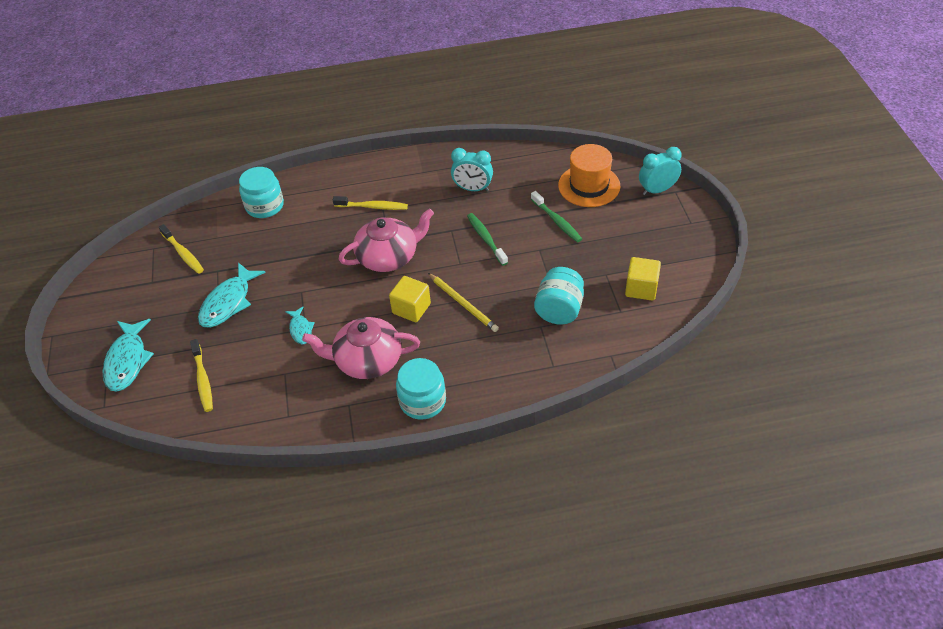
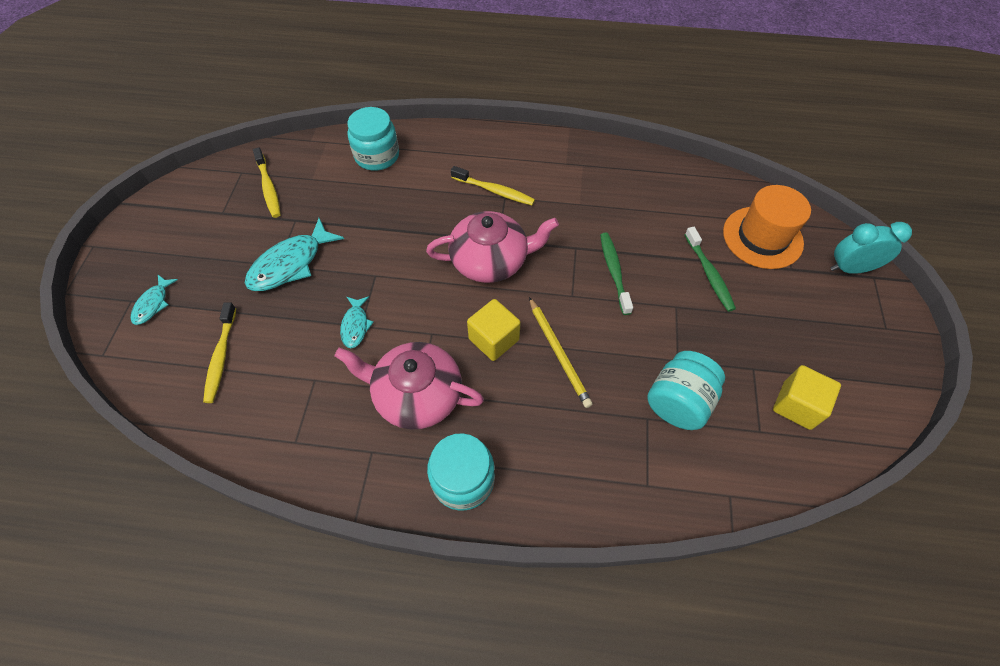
camera: 15 degrees right, 10 degrees up
(127, 361) = (153, 304): turquoise fish -> turquoise fish, size x0.55
(472, 189) = (618, 201): turquoise clock -> none

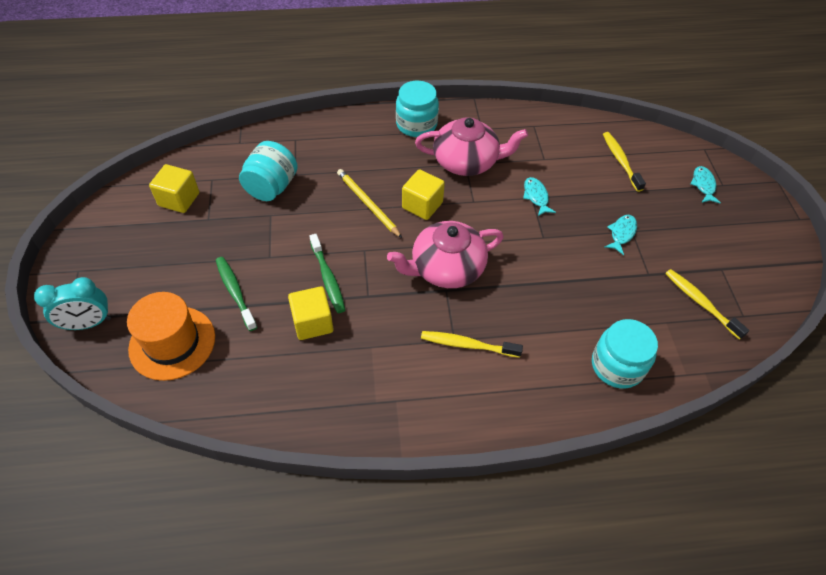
camera: 165 degrees right, 5 degrees down
(290, 264) = (621, 233): turquoise fish -> turquoise fish, size x0.55
(631, 232) = (313, 322): none -> yellow cube

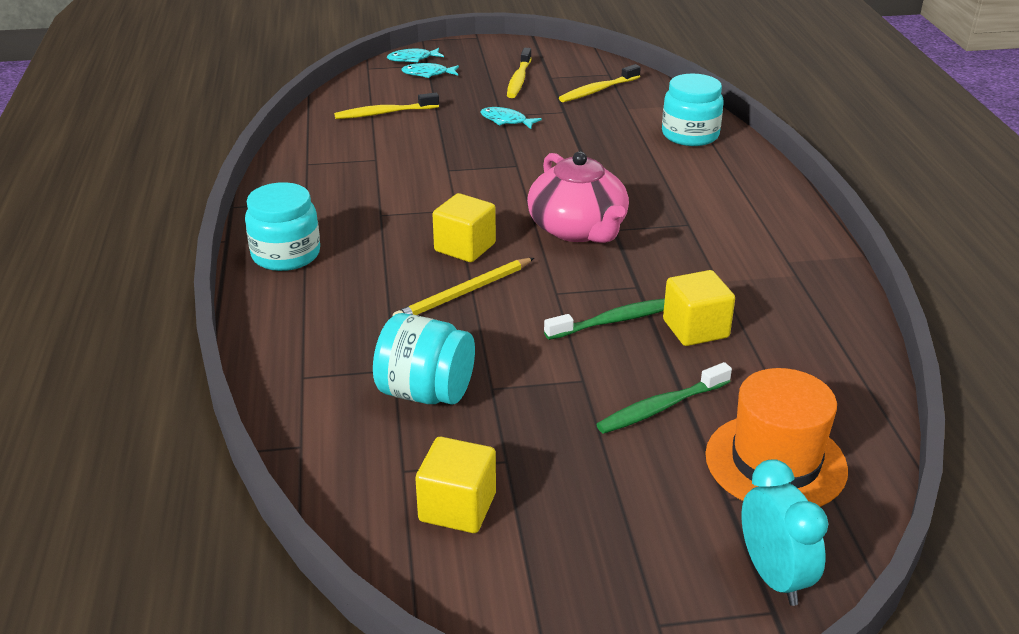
camera: 90 degrees left, 20 degrees down
(466, 161) = (376, 213): pink teapot -> none
(467, 345) = (693, 215): yellow toothbrush -> yellow toothbrush (519, 80)
(536, 196) = (446, 167): turquoise fish -> turquoise fish (412, 59)

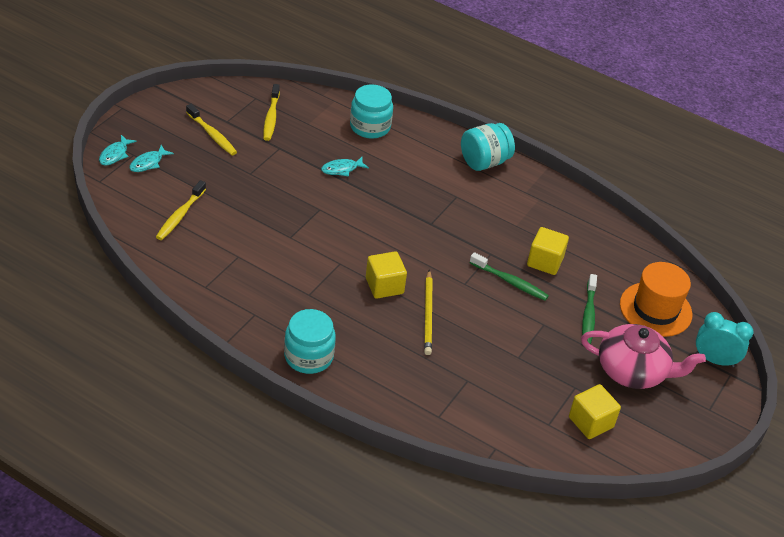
camera: 55 degrees left, 10 degrees up
(425, 392) = (498, 381): turquoise jar -> turquoise jar (484, 162)
(506, 121) = (260, 176): turquoise fish -> turquoise fish (341, 169)
(578, 229) = (415, 235): pink teapot -> pink teapot (633, 371)
(614, 321) = (510, 282): green toothbrush -> green toothbrush turned 105 degrees clockwise

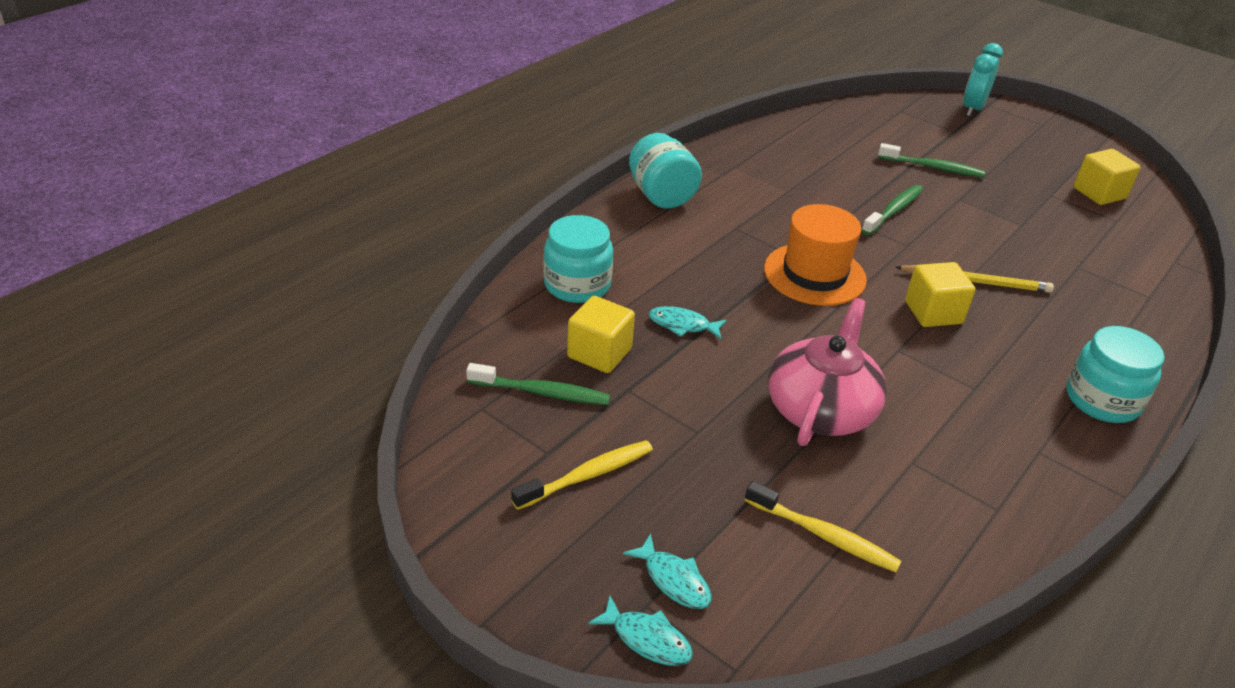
camera: 80 degrees left, 5 degrees down
(271, 117) = (542, 392): yellow toothbrush -> green toothbrush
(341, 169) = (682, 325): turquoise fish -> turquoise fish turned 120 degrees clockwise
(545, 261) = (850, 181): yellow cube -> yellow cube (599, 353)
(633, 371) = (1009, 155): pink teapot -> pink teapot (821, 408)
(655, 309) = (909, 126): orange hat -> orange hat (814, 274)

